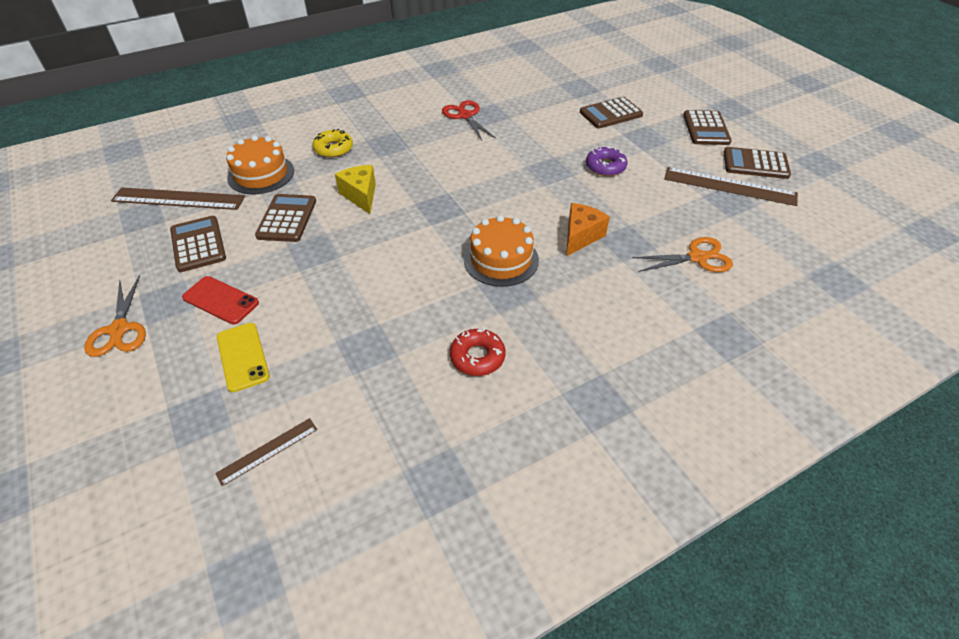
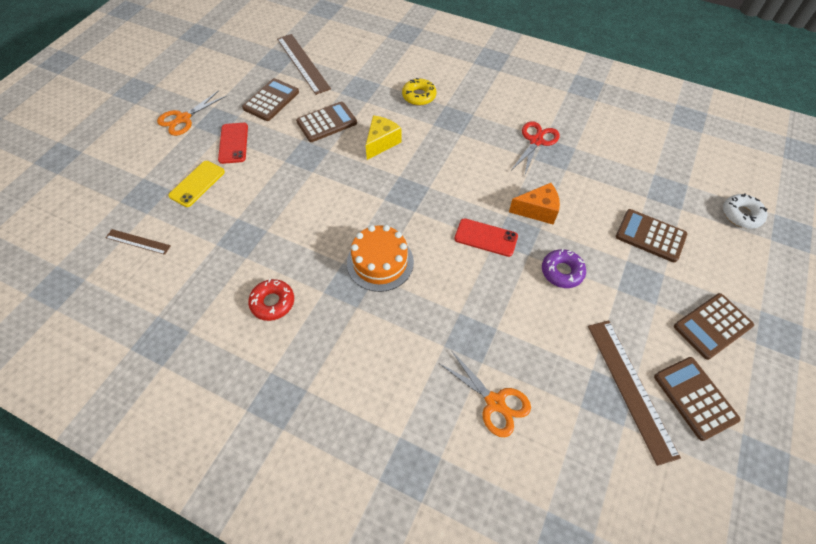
camera: 55 degrees right, 10 degrees up
(261, 174) = (358, 81): orange cake -> none
(535, 187) = (486, 237): none -> red phone
(580, 236) = (450, 300): orange cheese -> orange cheese (537, 210)
(628, 72) = (741, 215): none -> white donut

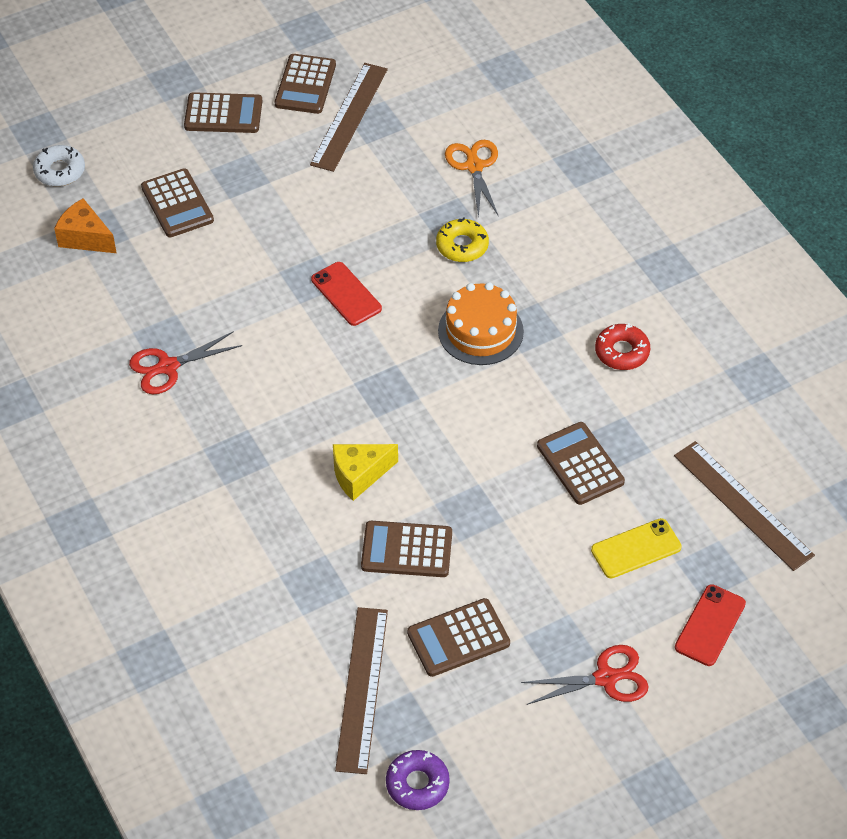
camera: 145 degrees left, 5 degrees down
(138, 241) = (743, 505): brown ruler -> brown ruler, size x1.85
(183, 119) = (606, 678): orange scissors -> red scissors
(233, 143) = (555, 589): red phone -> red phone (710, 625)
(258, 212) = (580, 464): none -> brown calculator
(419, 96) = (245, 520): yellow donut -> yellow donut (462, 245)
(537, 210) = (261, 290): orange cheese -> orange cheese (85, 238)
(562, 272) = (304, 223): purple donut -> purple donut (417, 784)

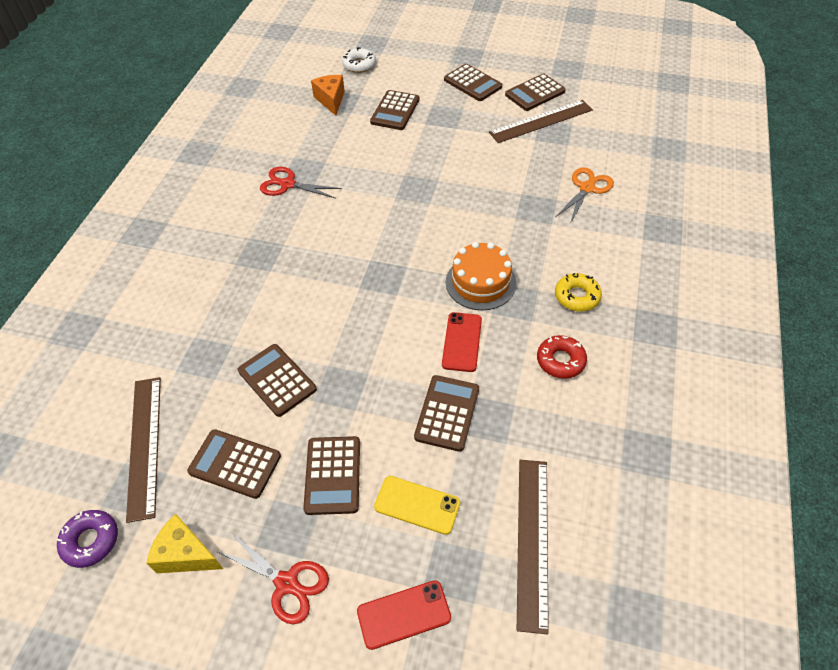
camera: 45 degrees right, 0 degrees up
(346, 294) = (426, 209): red phone -> red phone (462, 342)
(359, 475) = (308, 314): yellow cheese -> yellow cheese (186, 554)
(362, 689) = (144, 445): brown ruler -> brown ruler turned 60 degrees counterclockwise
(462, 245) = (527, 226): yellow donut -> yellow donut (577, 296)
(547, 581) = (333, 475): none -> brown calculator

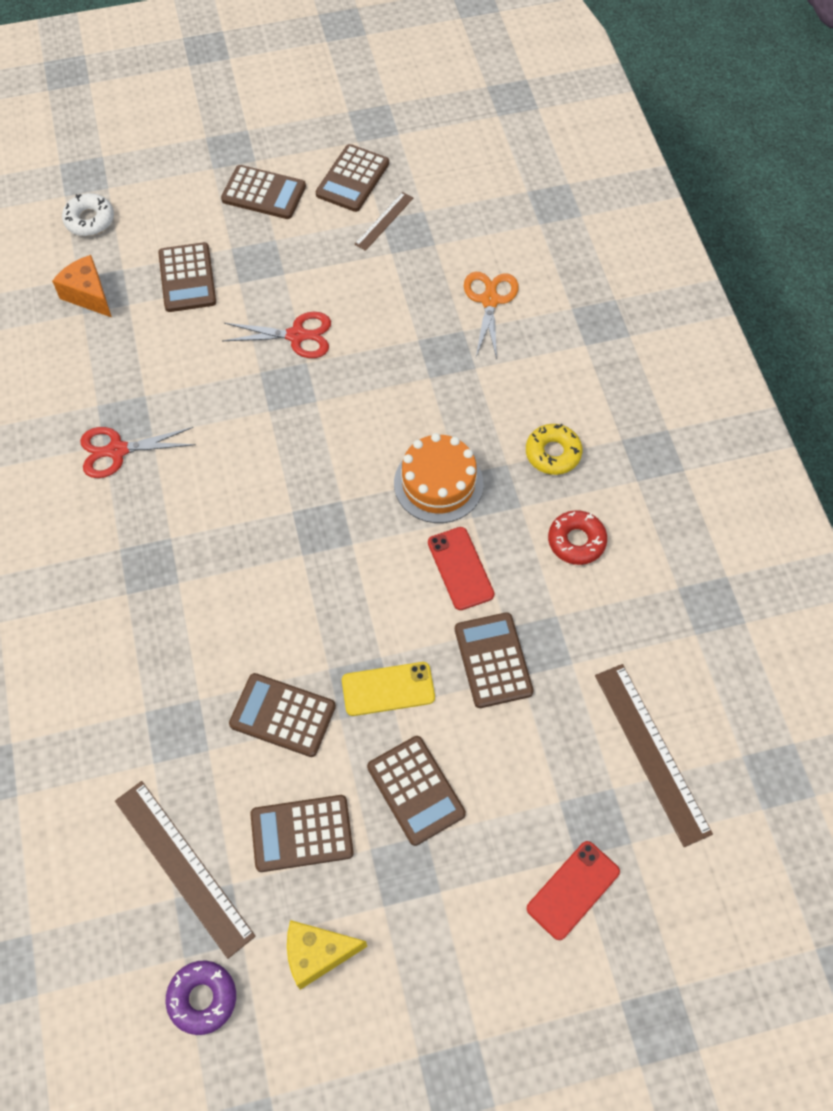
camera: 30 degrees left, 10 degrees up
(287, 583) = (441, 924): red scissors -> red scissors (297, 335)
(417, 505) = (521, 776): yellow phone -> yellow phone (388, 689)
(541, 121) = (384, 221): brown ruler -> brown ruler, size x0.54

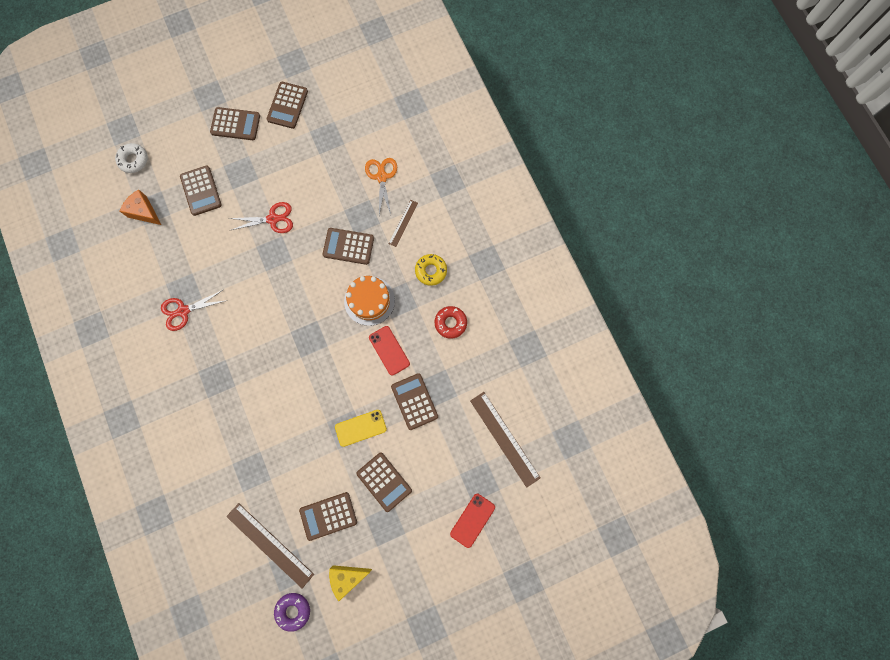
camera: 10 degrees left, 15 degrees up
(282, 715) = (306, 453): brown calculator -> brown calculator (348, 246)
(384, 221) = (311, 132): brown ruler -> brown ruler (403, 223)

